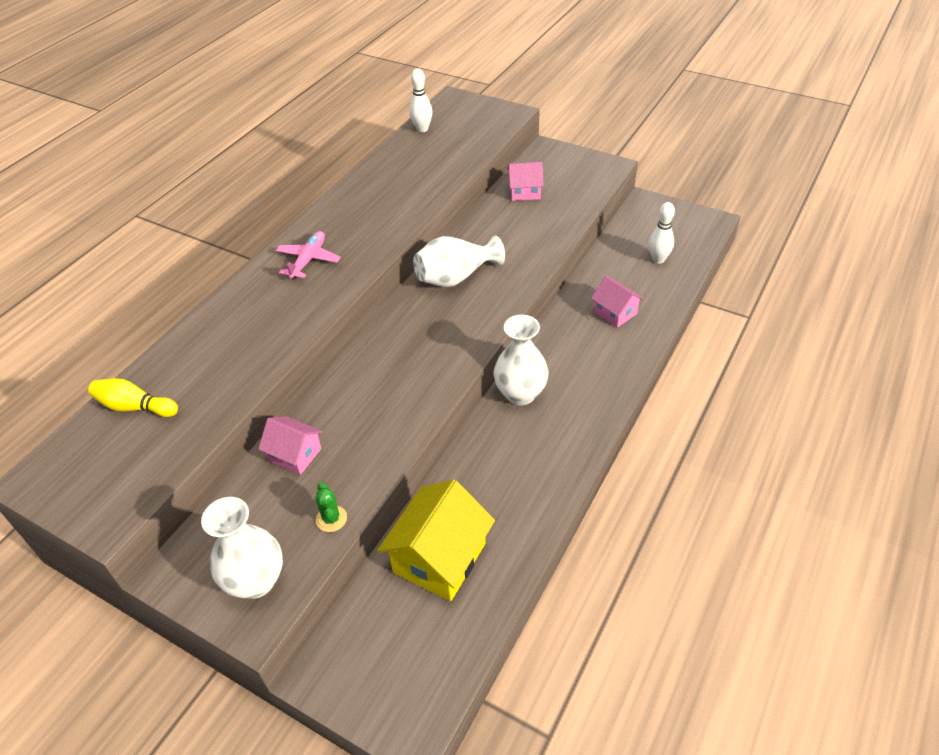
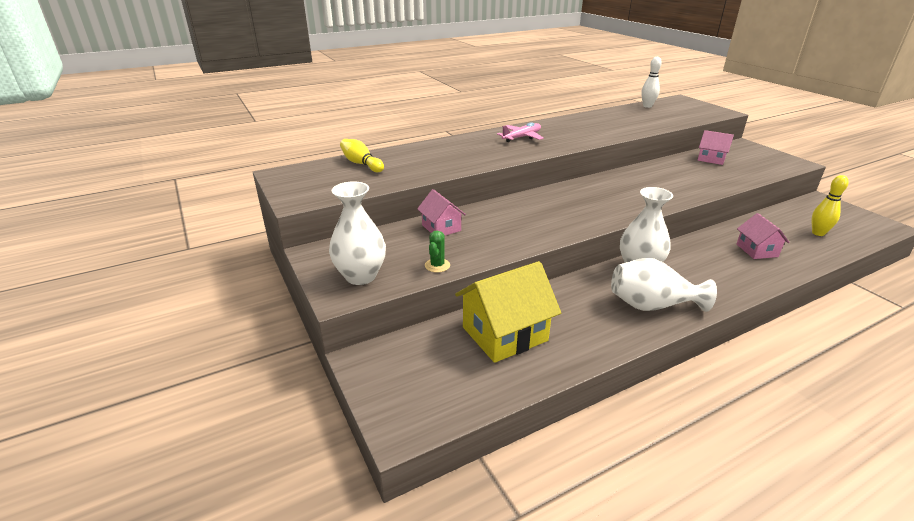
camera: 30 degrees right, 15 degrees down
(456, 277) = (625, 183): white vase -> white vase (652, 305)
(658, 259) = (818, 233): white bowling pin -> yellow bowling pin

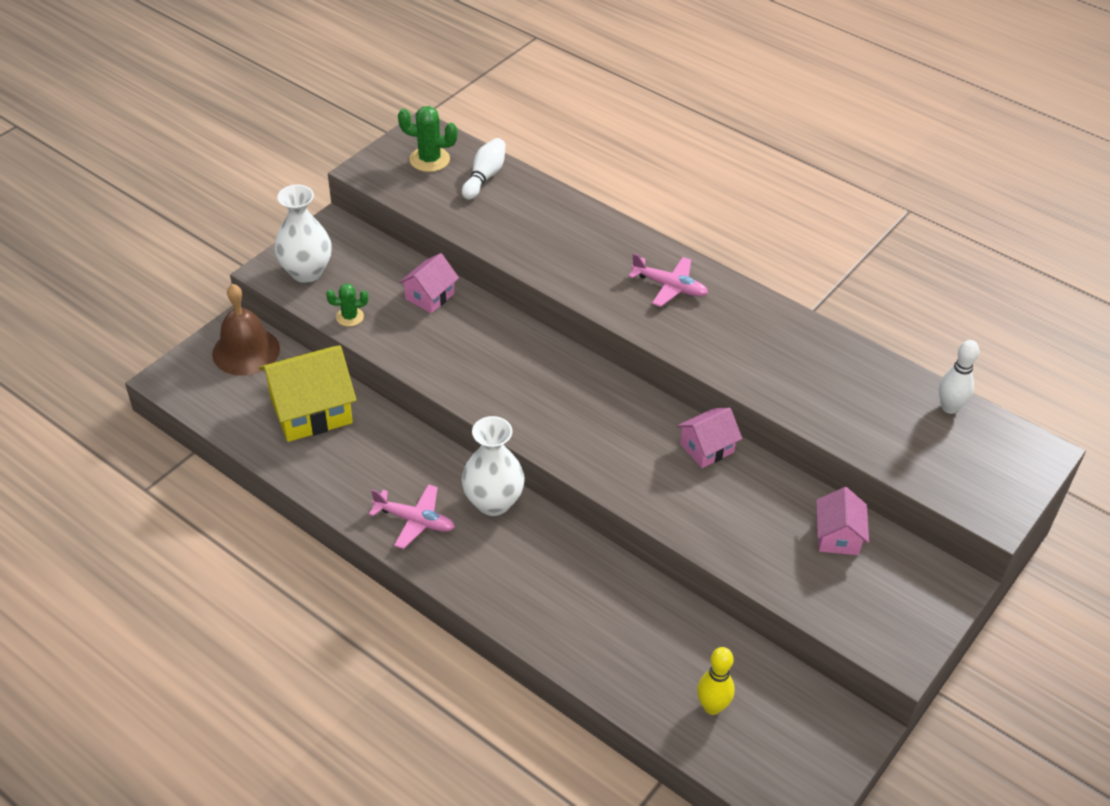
camera: 65 degrees right, 15 degrees up
(317, 177) = (429, 159): none -> green cactus
(361, 164) = (484, 177): yellow bowling pin -> white bowling pin
(400, 359) = (246, 351): none -> brown bell
(505, 334) = (311, 411): yellow house -> yellow house turned 60 degrees counterclockwise
(652, 305) = (415, 521): white vase -> pink plane
(757, 250) = (609, 625): pink house -> pink house (707, 448)

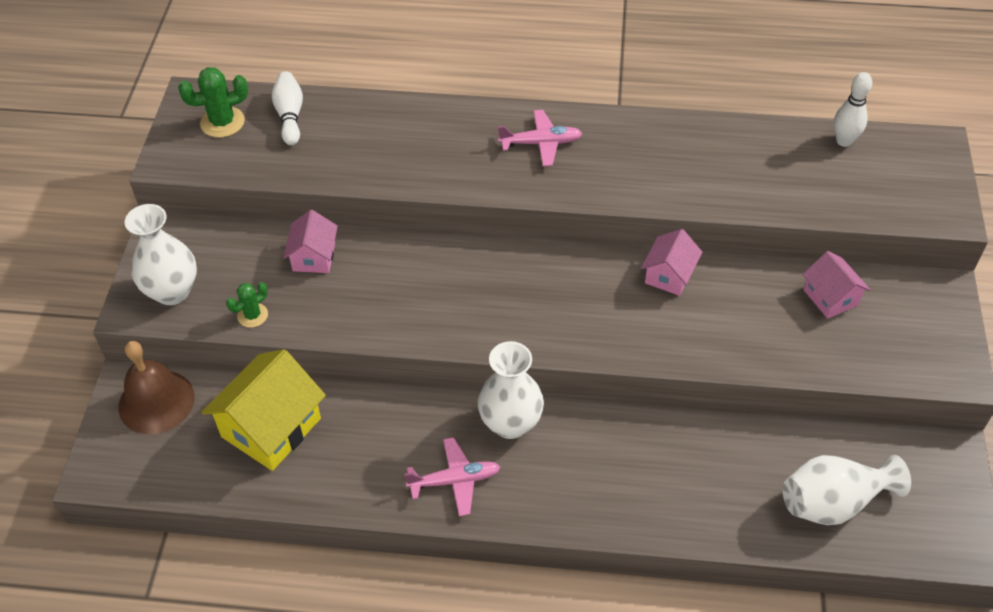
camera: 30 degrees left, 5 degrees up
(712, 707) = (833, 502): yellow bowling pin -> white vase

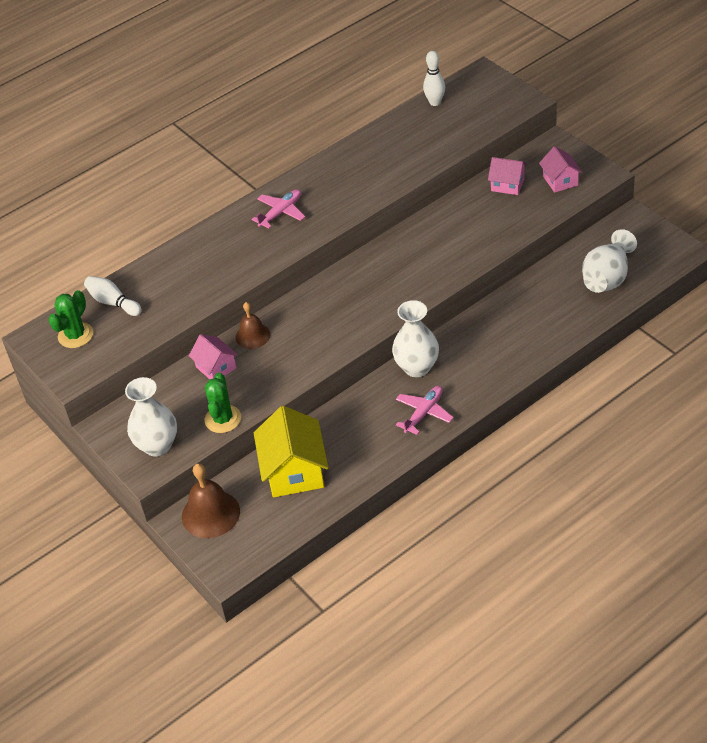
camera: 40 degrees left, 5 degrees down
(252, 315) = (223, 419): green cactus -> green cactus, size x1.57
(383, 252) = (252, 336): none -> brown bell
(669, 275) = (418, 233): pink house -> pink house (560, 180)

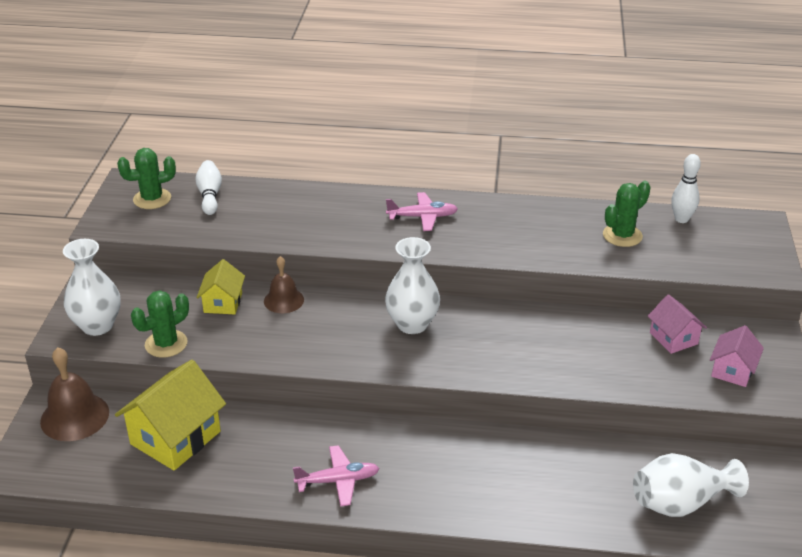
camera: 40 degrees right, 10 degrees down
(216, 367) = (223, 303): pink house -> yellow house
(417, 138) = (622, 235): none -> green cactus
(417, 367) = (390, 438): white vase -> white vase (412, 324)

